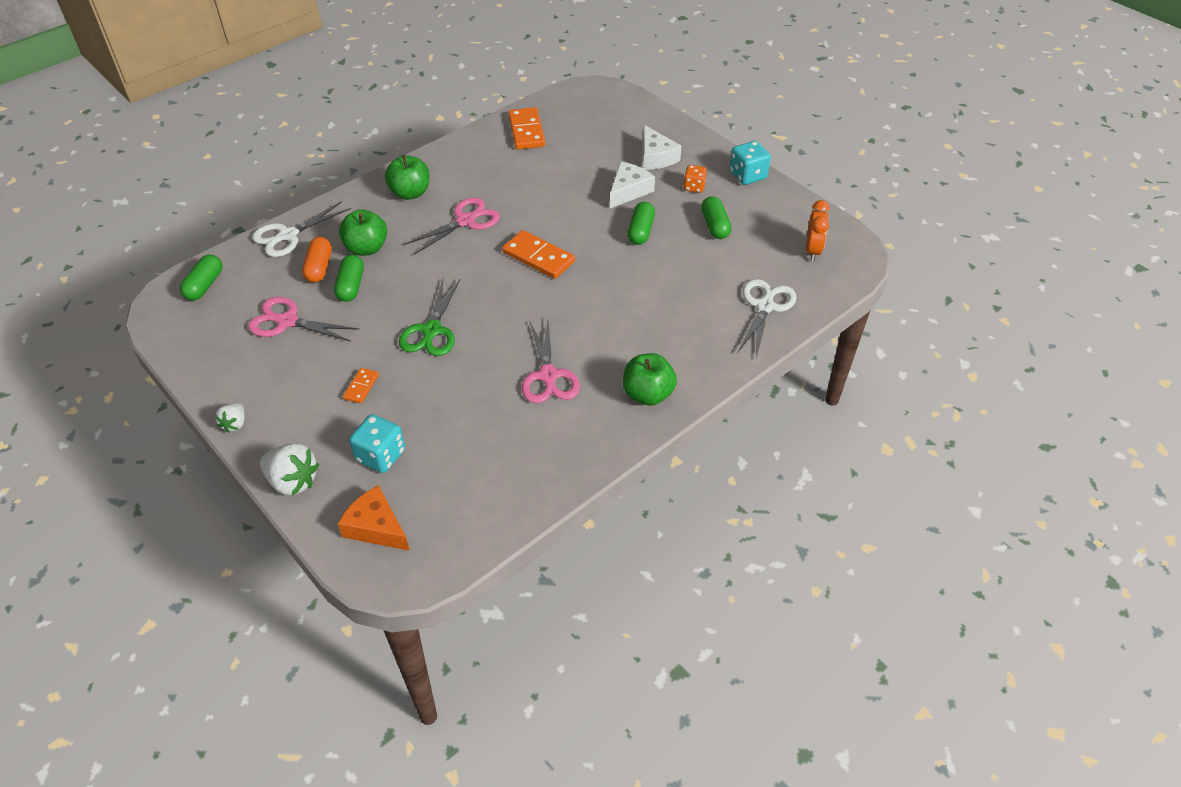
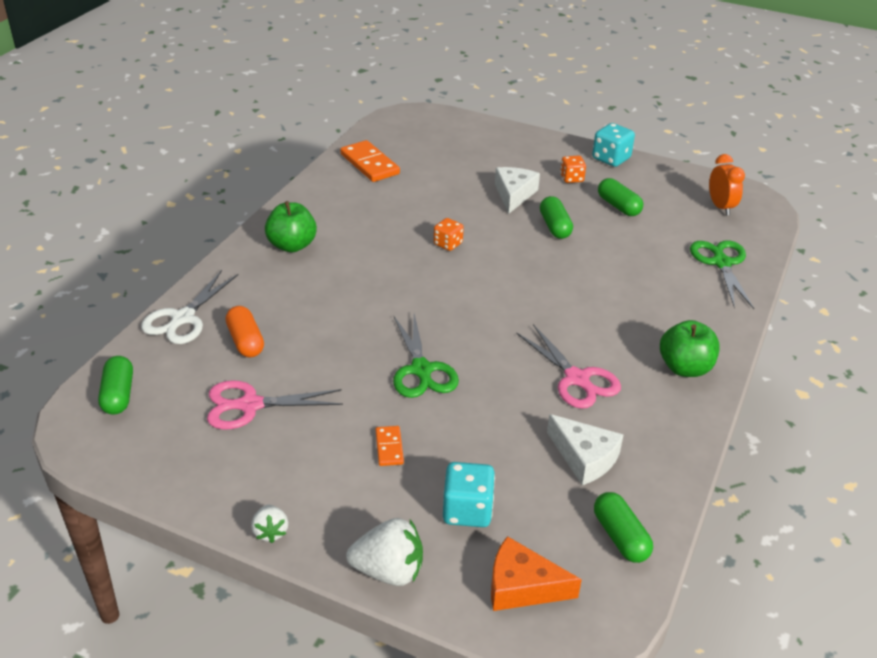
camera: 25 degrees left, 10 degrees down
(351, 286) = (297, 350): green capsule -> green capsule (620, 537)
(366, 248) = (285, 309): green apple -> none
(465, 221) = (373, 258): pink scissors -> none
(536, 224) = (448, 244): none -> orange dice
(538, 257) = (475, 273): orange domino -> none
(656, 157) = (515, 161): white cheese -> white cheese (584, 458)
(765, 307) = (721, 263): white scissors -> green scissors

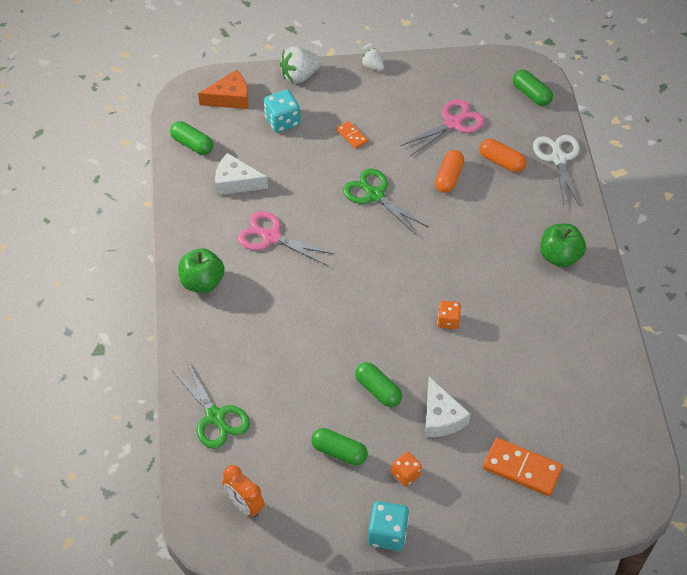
camera: 150 degrees right, 15 degrees up
(321, 351) = (449, 177): none -> orange capsule
(369, 164) = (598, 390): orange domino -> orange domino (522, 468)

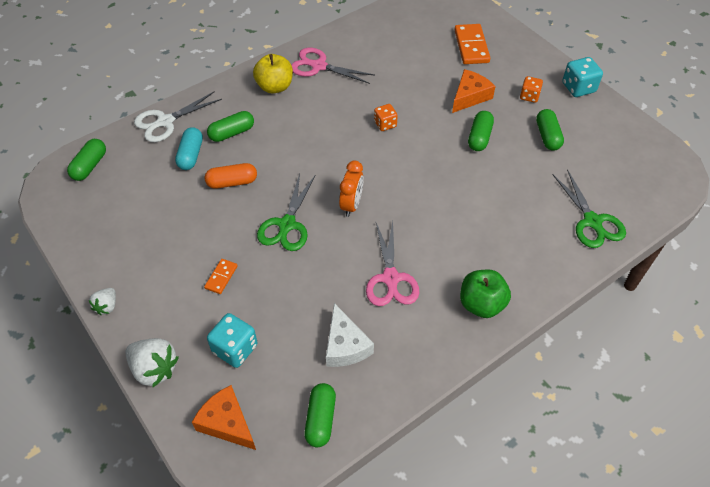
camera: 120 degrees left, 0 degrees up
(215, 417) = (592, 221): green scissors -> green scissors turned 135 degrees clockwise
(244, 505) = (637, 167): orange clock -> orange clock (351, 205)
(441, 417) = (470, 96): white cheese -> orange cheese
(453, 123) = (159, 206): pink scissors -> pink scissors (319, 66)
(501, 162) = (191, 155): orange capsule -> turquoise capsule
(512, 199) = (232, 133): none -> green capsule
(559, 257) = (275, 87): green apple -> yellow apple

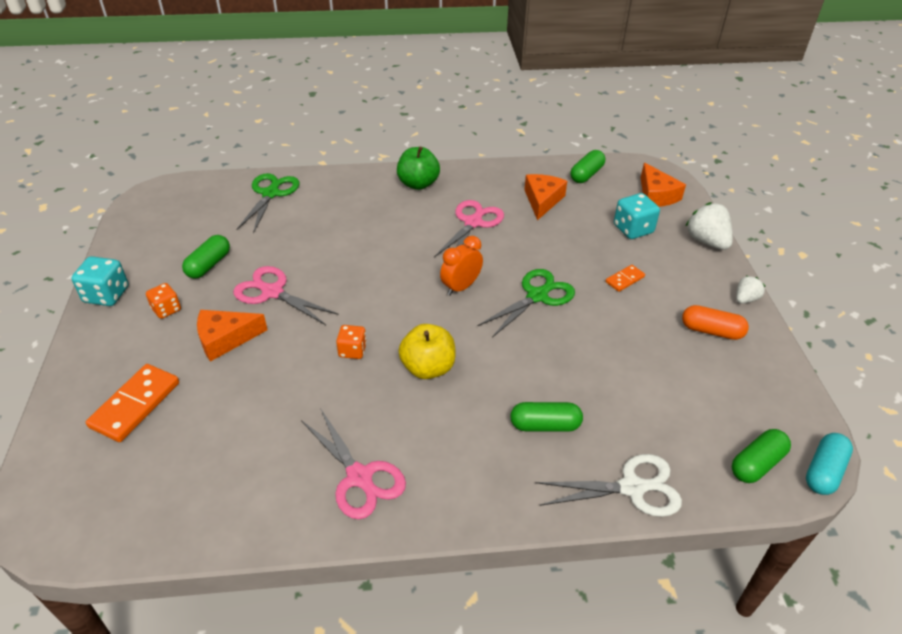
camera: 150 degrees left, 10 degrees down
(191, 155) = (612, 418): turquoise capsule -> turquoise capsule (823, 471)
(232, 182) = (574, 362): orange capsule -> orange capsule (711, 331)
(275, 87) = (446, 472): yellow apple -> yellow apple (428, 368)
(345, 345) = (542, 200): white cheese -> orange cheese
(479, 137) = (272, 292): green capsule -> pink scissors

